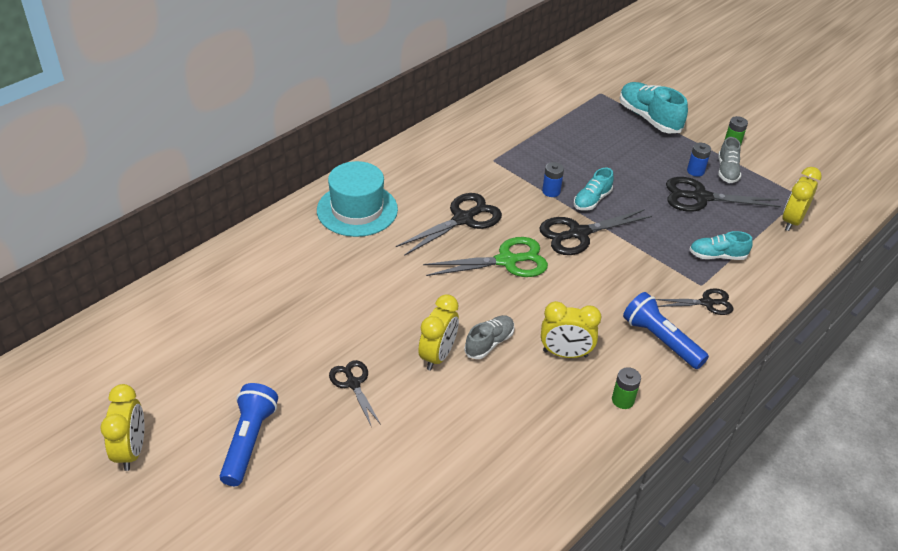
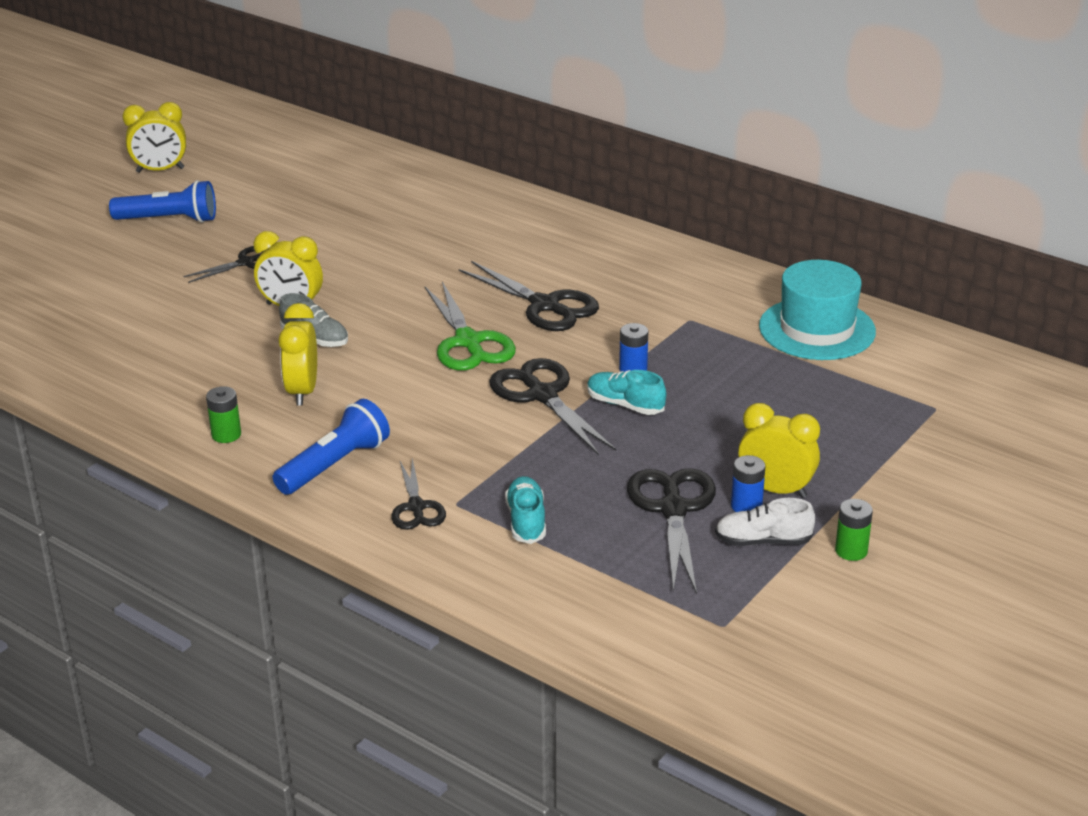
camera: 85 degrees right, 10 degrees down
(357, 210) = (539, 234): turquoise hat -> turquoise hat (817, 329)
(649, 118) = (884, 459): turquoise shoe -> none
(727, 171) = (763, 541): grey shoe -> white shoe
(791, 221) = (643, 608): yellow clock -> yellow clock (776, 490)

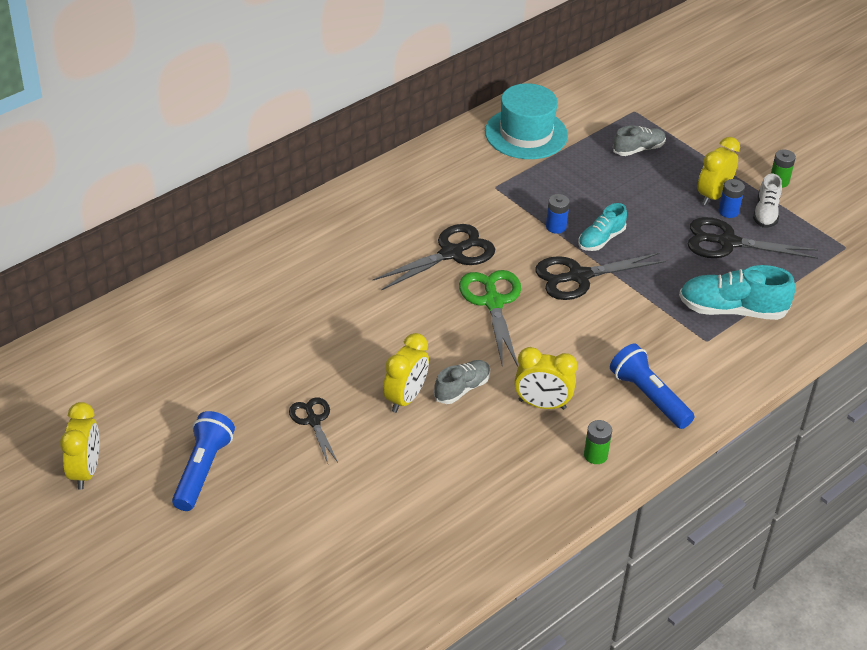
camera: 80 degrees left, 10 degrees up
(416, 507) = (708, 360): black scissors -> none
(468, 342) = (493, 302): green scissors -> green scissors turned 90 degrees counterclockwise
(526, 521) = (731, 310): turquoise shoe -> turquoise shoe, size x1.66
(844, 418) = (638, 149): none -> grey shoe

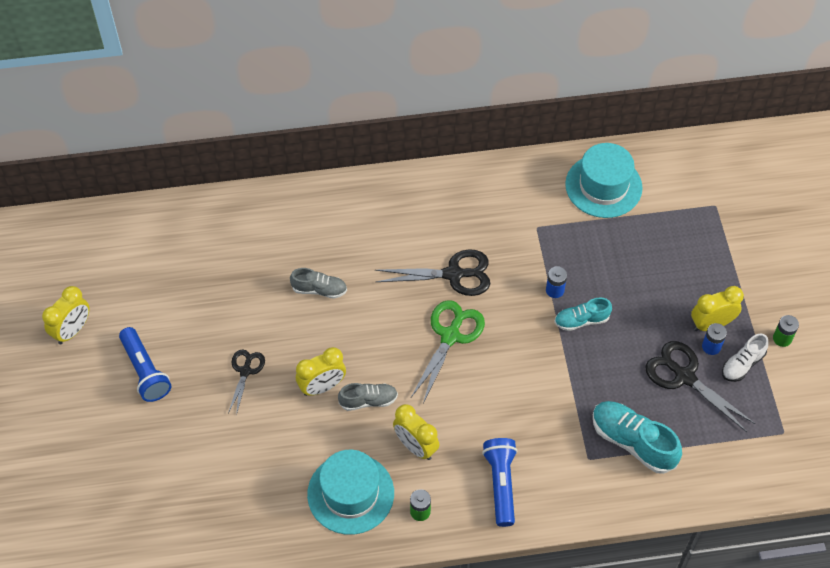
camera: 35 degrees right, 15 degrees up
(202, 470) = (145, 371): blue flashlight -> blue flashlight turned 105 degrees clockwise
(515, 473) = (350, 493): none -> turquoise hat
(579, 276) = (536, 346): black scissors -> none
(638, 149) = (686, 247): grey shoe -> grey shoe (319, 290)

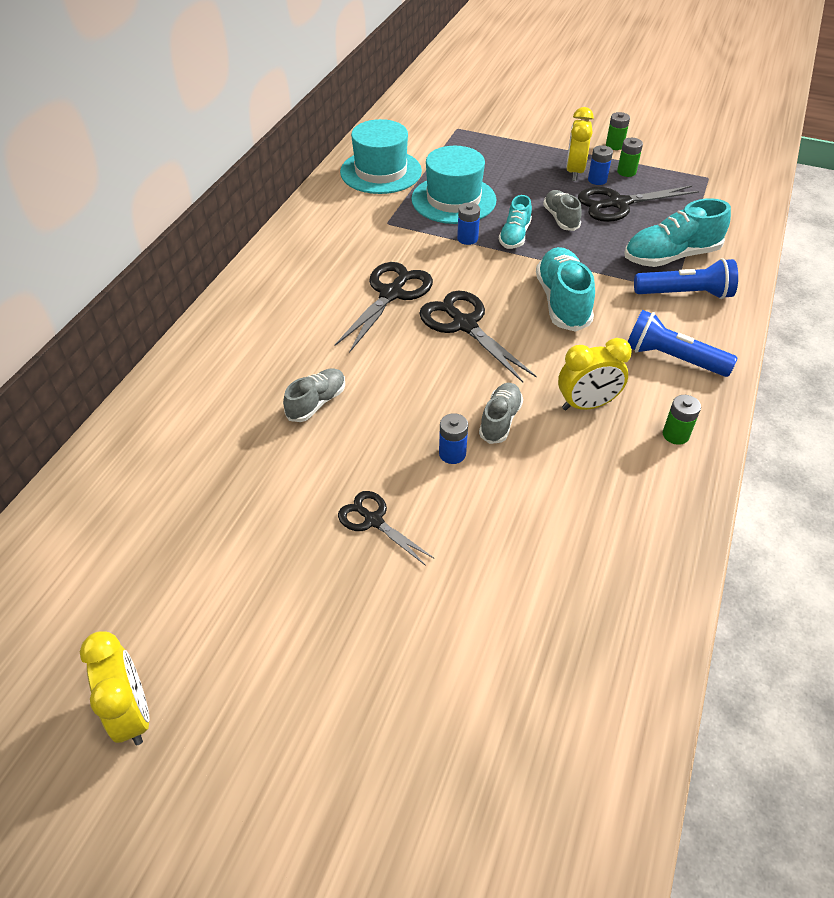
camera: 60 degrees left, 10 degrees down
(145, 371) = (284, 640): blue flashlight -> blue flashlight (685, 294)
(322, 387) = (452, 454): yellow clock -> blue battery
(350, 493) = (619, 487): turquoise hat -> turquoise hat (453, 200)
(450, 336) = (464, 325): green scissors -> black scissors
(519, 387) = (562, 302): none -> turquoise shoe
(630, 342) = (560, 218): none -> grey shoe
(742, 364) = (626, 172): white shoe -> green battery

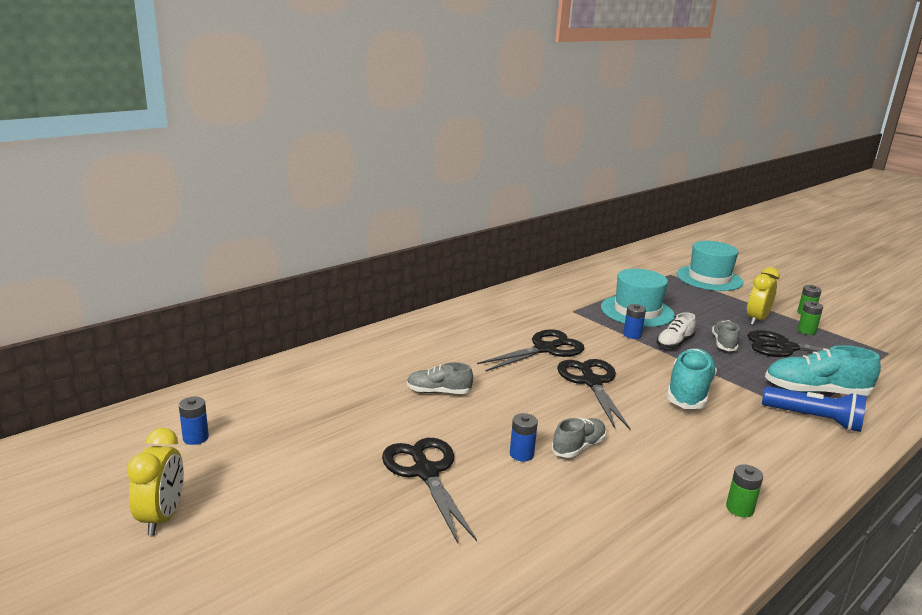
camera: 25 degrees right, 25 degrees down
(317, 403) = (438, 392): grey shoe -> grey shoe turned 150 degrees counterclockwise
(373, 521) = (426, 472): black scissors -> black scissors, size x1.65
(381, 172) = (589, 283): turquoise hat -> turquoise hat (709, 278)
(514, 236) = (674, 343): turquoise shoe -> white shoe
(587, 405) = (665, 462): yellow clock -> none
(597, 180) = (774, 329): blue battery -> blue battery (195, 438)
(672, 358) = (771, 457): blue flashlight -> none

